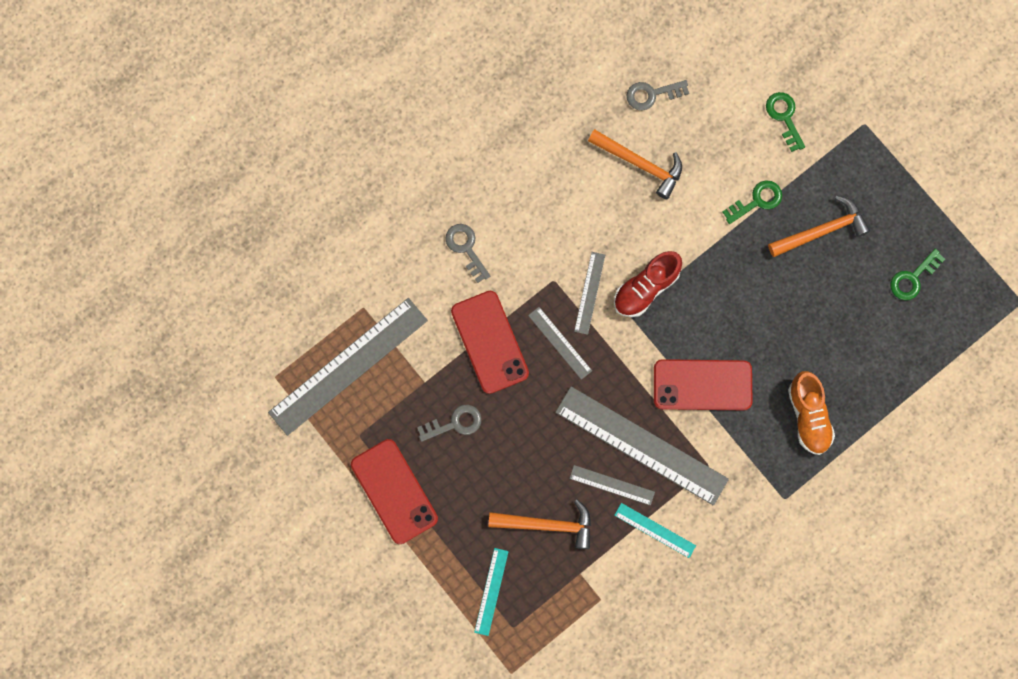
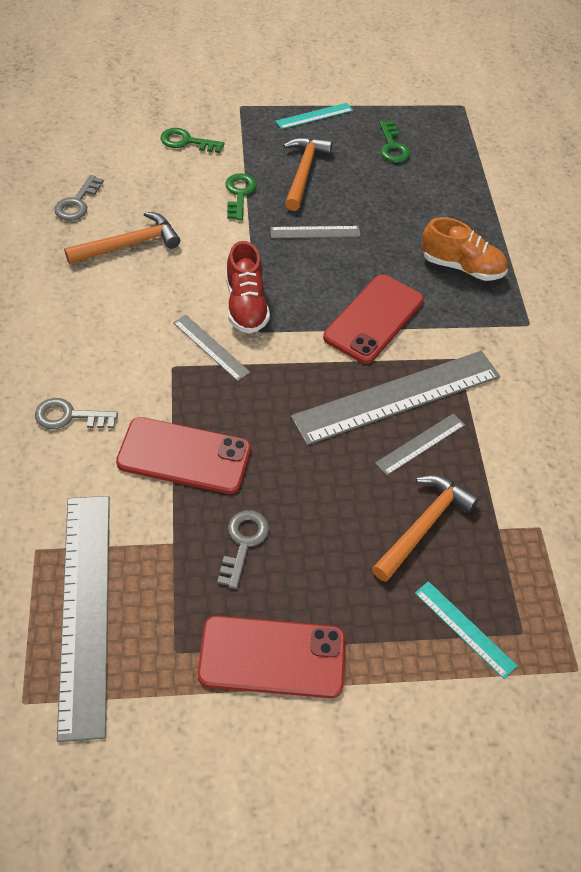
camera: 60 degrees left, 25 degrees down
(560, 343) = (238, 399): grey ruler -> grey ruler (315, 232)
(655, 530) = (494, 436): turquoise ruler -> turquoise ruler (314, 116)

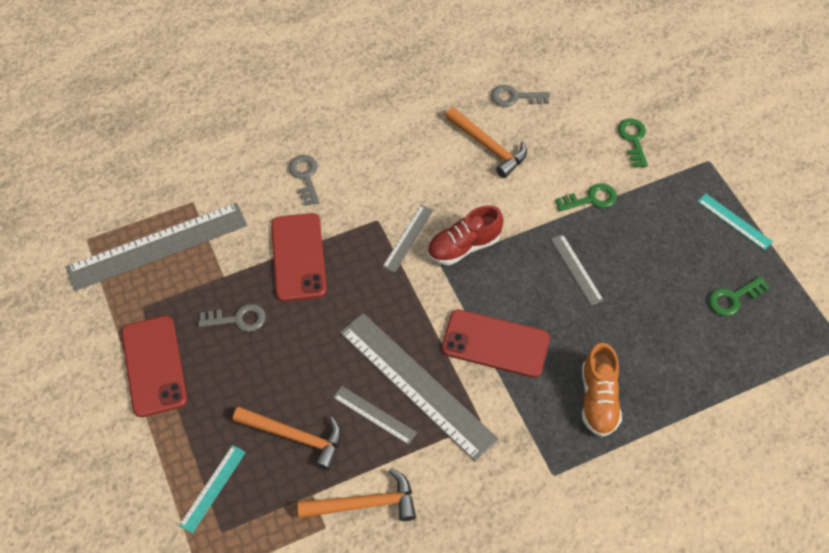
camera: 75 degrees right, 5 degrees up
(304, 172) = (649, 237): orange hammer -> orange hammer (365, 504)

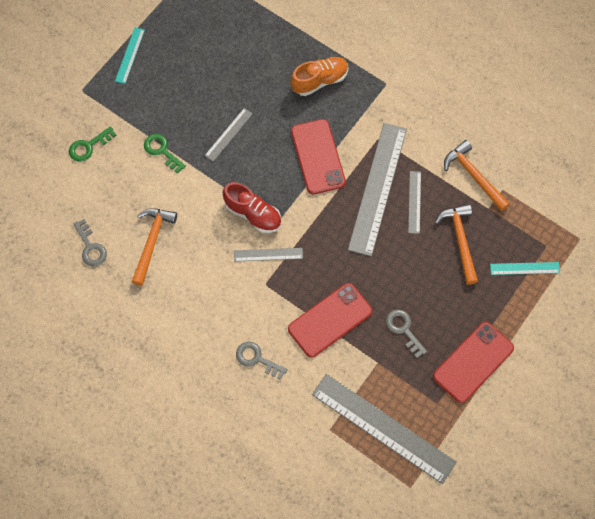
camera: 120 degrees left, 10 degrees up
(305, 177) = (257, 359): grey key -> grey key turned 75 degrees clockwise
(733, 298) = (195, 34): green key -> none

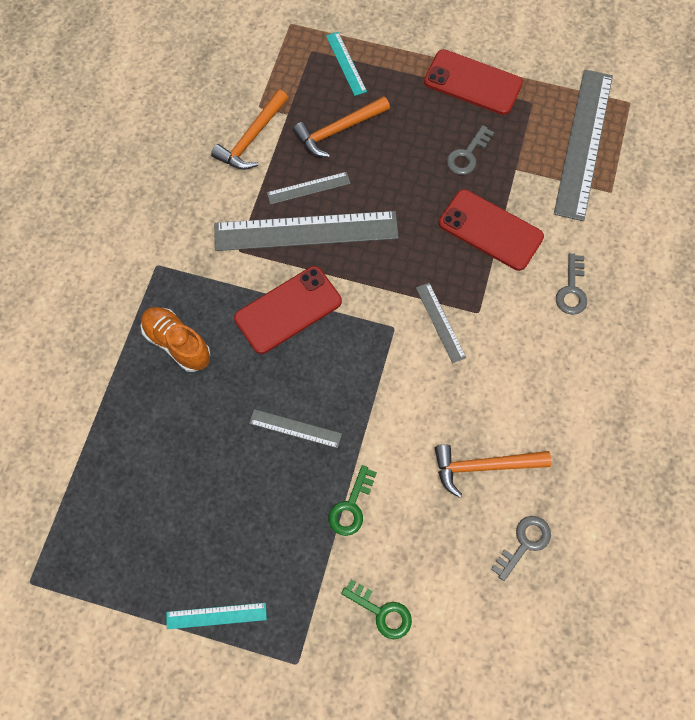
camera: 110 degrees left, 0 degrees up
(253, 214) = (395, 358): red shoe -> none

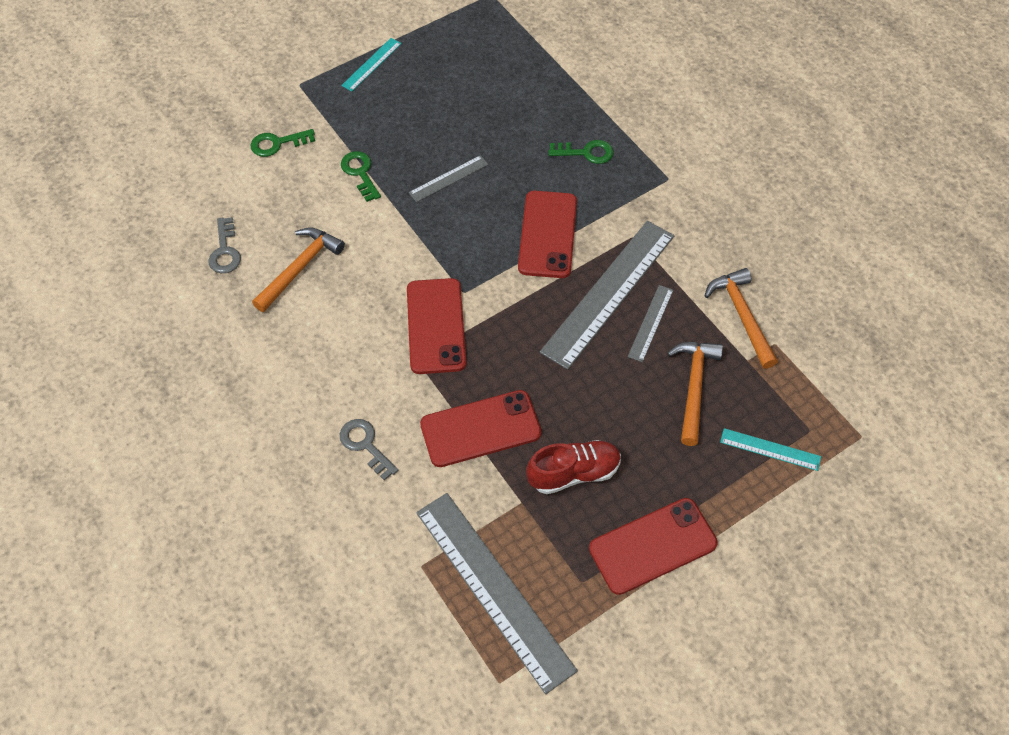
camera: 130 degrees right, 10 degrees down
(177, 343) = (586, 152): orange shoe -> green key
(440, 322) = (436, 326): grey ruler -> red phone
(467, 155) = (573, 473): grey key -> red shoe

